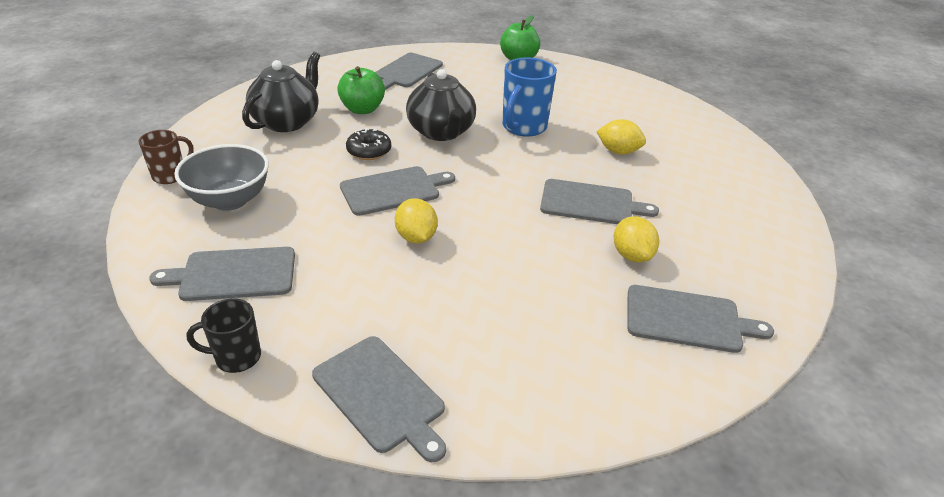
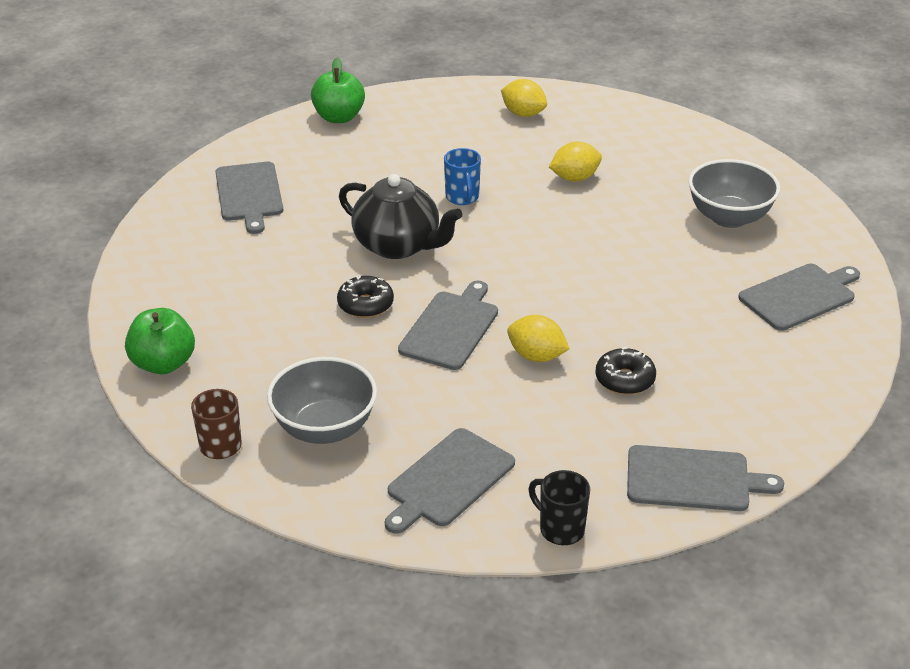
camera: 40 degrees left, 0 degrees up
(236, 357) = (560, 529): black mug -> black mug turned 90 degrees clockwise
(287, 121) = (229, 322): black teapot -> none
(362, 109) = (281, 264): green apple -> green apple (163, 364)
(449, 289) = (624, 379): none -> black donut
(523, 127) = (462, 198): blue mug -> blue mug, size x0.60
(591, 203) = (620, 242): grey cutting board -> none
(631, 255) = (706, 269): yellow lemon -> yellow lemon (523, 114)
(706, 232) = (729, 217): none -> grey bowl

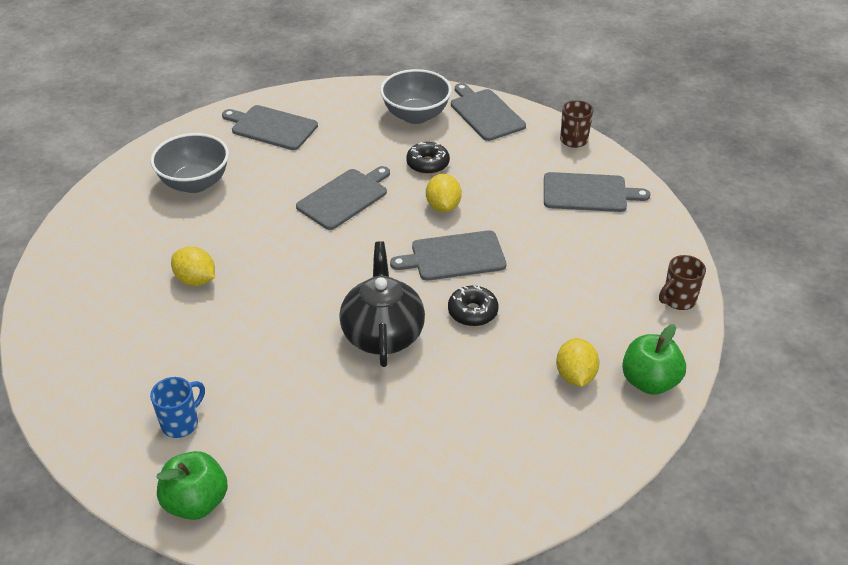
camera: 125 degrees left, 5 degrees up
(249, 194) = (394, 482): grey cutting board -> grey cutting board (344, 197)
(325, 428) = (609, 262): grey bowl -> grey bowl (416, 115)
(462, 198) = (280, 331): blue mug -> blue mug (181, 423)
(523, 114) = (97, 361): yellow lemon -> yellow lemon (575, 376)
(560, 529) = (573, 141): black mug -> brown mug

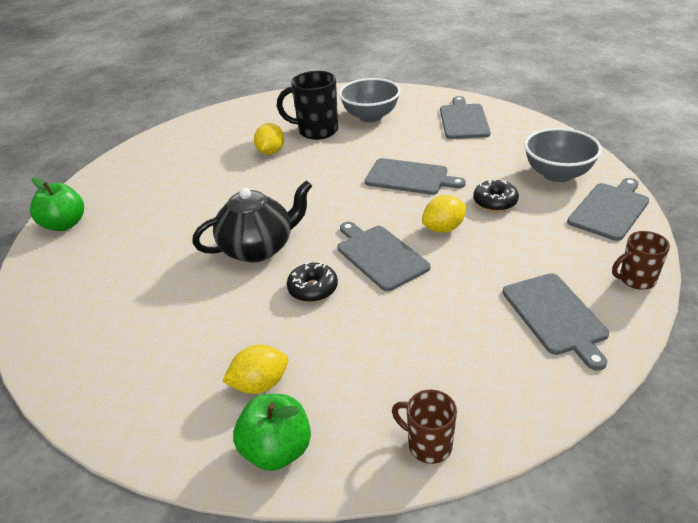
camera: 70 degrees right, 5 degrees down
(181, 423) = (133, 194): blue mug -> none
(184, 232) = (316, 131): none -> black mug

